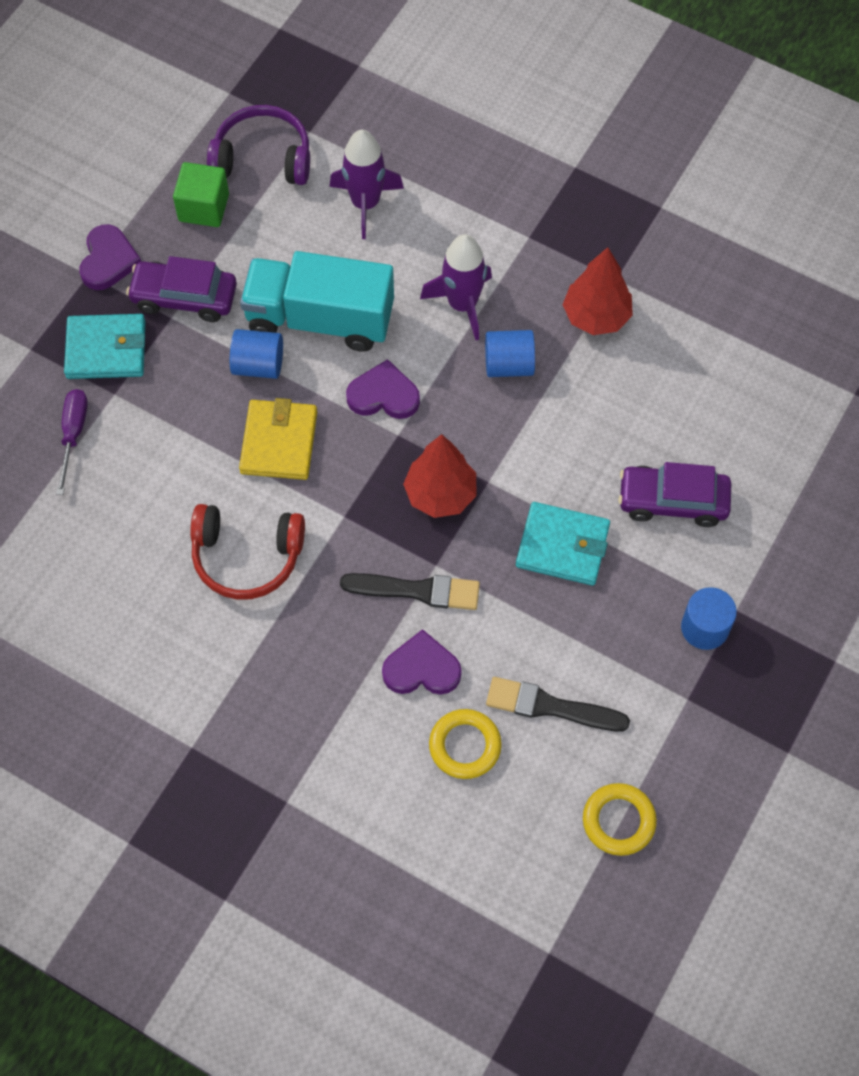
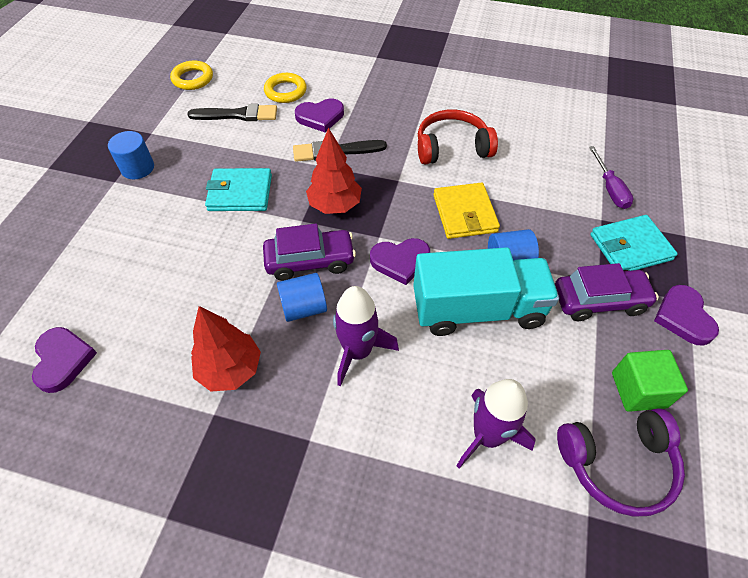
camera: 165 degrees right, 10 degrees down
(672, 501) = (158, 236): purple car -> purple car (310, 261)
(770, 366) = (63, 360): none -> purple heart

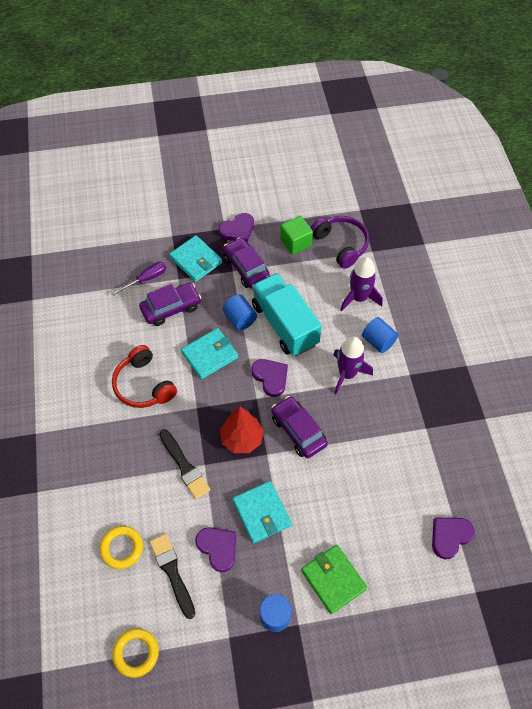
camera: 115 degrees left, 5 degrees up
(126, 224) = (333, 579): none -> green wallet
(230, 369) = (397, 435): red tree -> none
(304, 307) = (335, 416): blue cylinder -> blue cylinder (378, 341)
(320, 117) = (146, 498): purple heart -> purple heart (218, 548)
(465, 213) = (210, 355): yellow wallet -> turquoise wallet
(553, 199) = (171, 308): none -> purple car

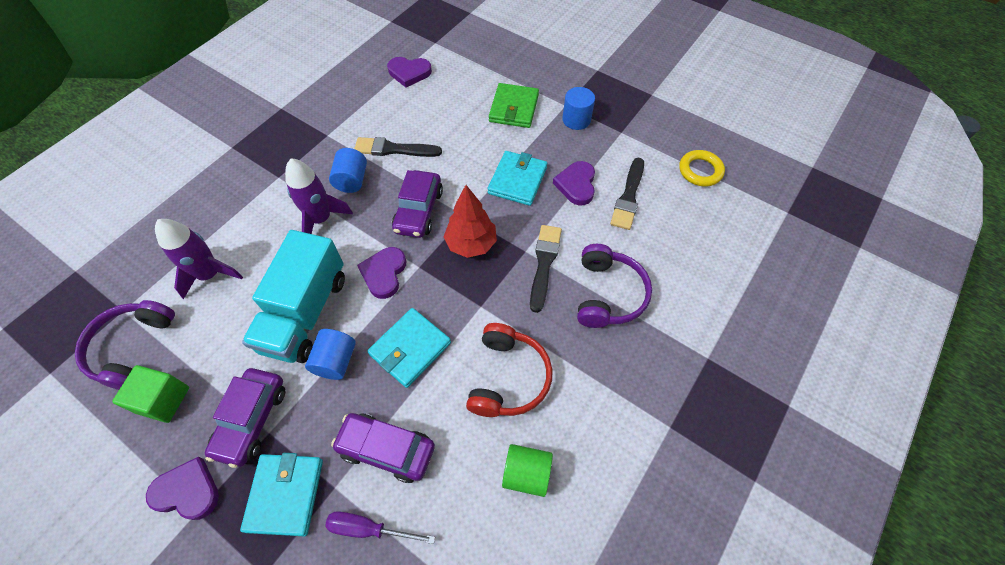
camera: 135 degrees left, 0 degrees up
(94, 352) = (526, 473): none -> green cylinder
(122, 548) = (657, 244): yellow ring -> none
(127, 481) = (608, 294): none -> purple headphones
(210, 355) = (410, 349): turquoise wallet -> turquoise wallet turned 60 degrees counterclockwise
(370, 459) = (394, 149): none -> black brush
(378, 341) = (258, 222): blue cylinder -> blue cylinder (352, 180)

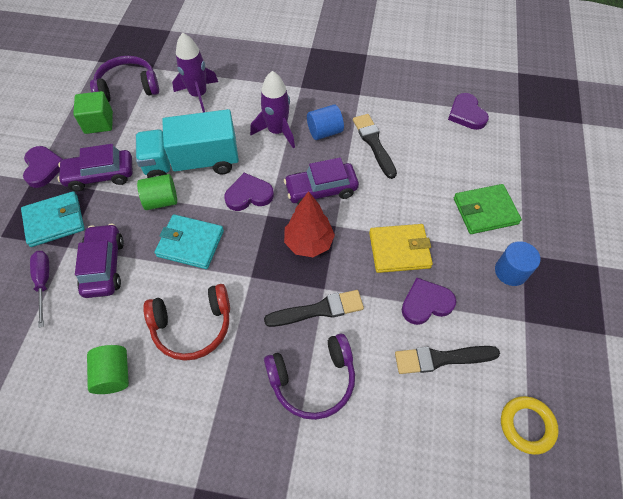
camera: 65 degrees right, 0 degrees up
(336, 361) = (161, 200): blue cylinder -> green cylinder
(517, 180) = (399, 250): turquoise wallet -> yellow wallet

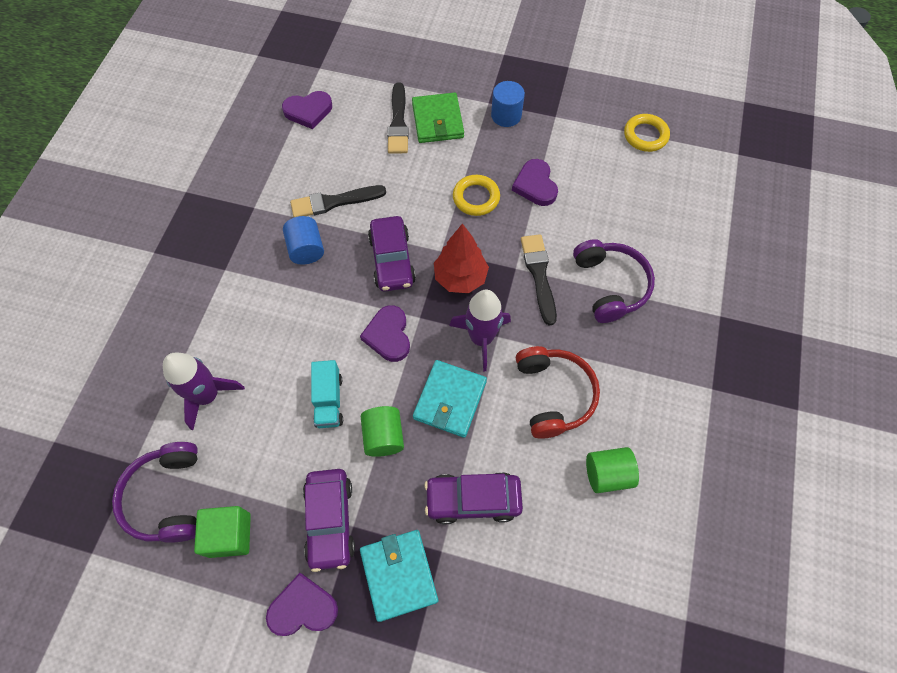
camera: 85 degrees left, 5 degrees up
(44, 282) = (491, 574): purple screwdriver -> none
(192, 163) = (329, 400): turquoise truck -> turquoise truck, size x0.51
(277, 131) = (295, 300): purple rocket -> purple rocket (481, 338)
(399, 250) = (476, 198): yellow wallet -> yellow ring
(441, 358) = (589, 182): black brush -> black brush (398, 122)

